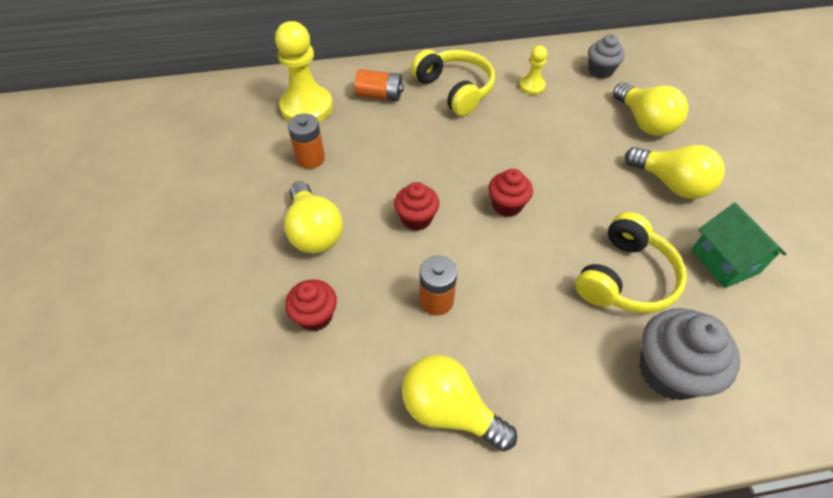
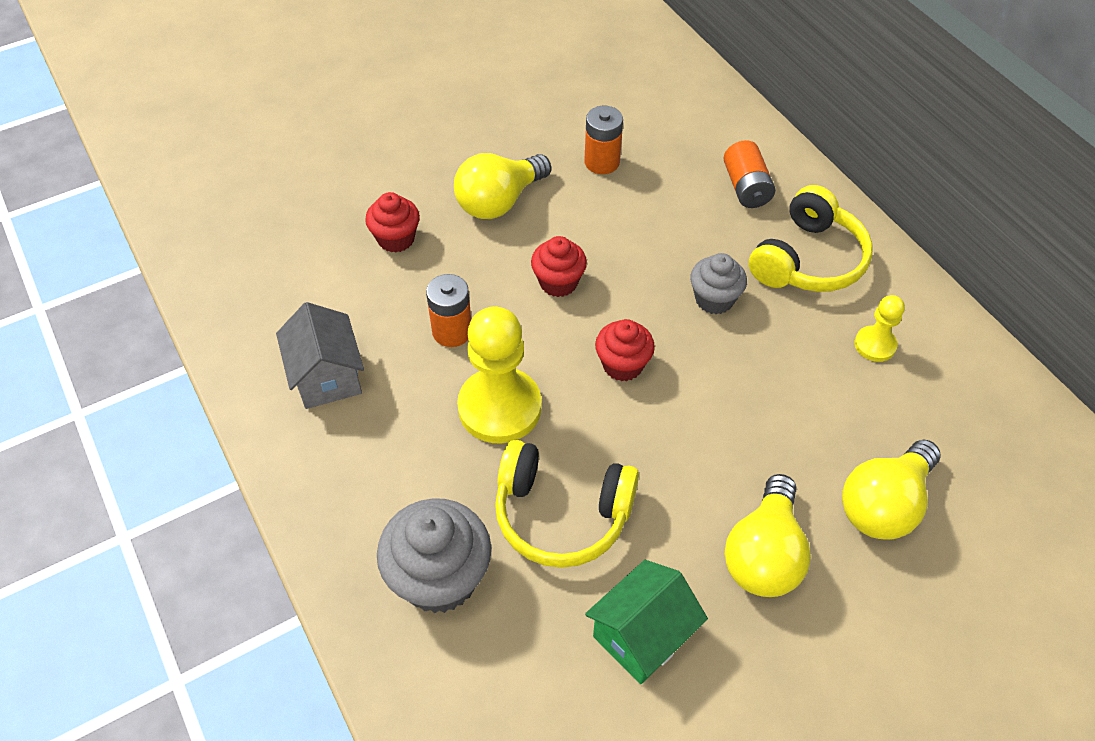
camera: 70 degrees right, 0 degrees up
(307, 107) = (683, 129): yellow pawn -> yellow pawn (499, 407)
(450, 410) = (327, 376): yellow light bulb -> grey house
(600, 71) = (974, 427): grey cupcake -> grey cupcake (714, 299)

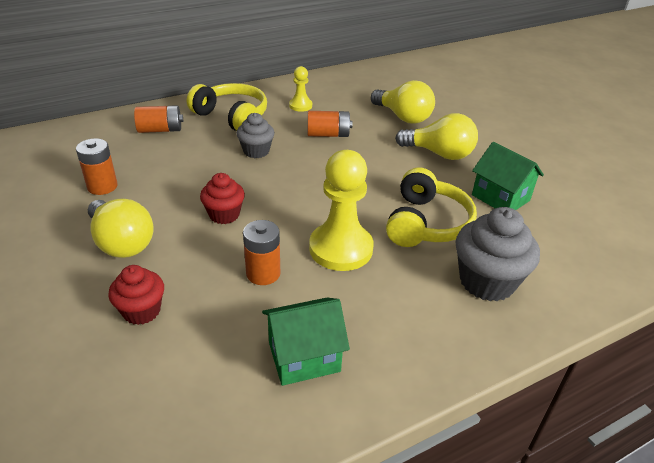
camera: 90 degrees left, 15 degrees down
(327, 376) = (304, 357): grey house -> green house
(622, 365) = (306, 191): red cupcake -> none
(786, 387) = (328, 134): none -> orange battery

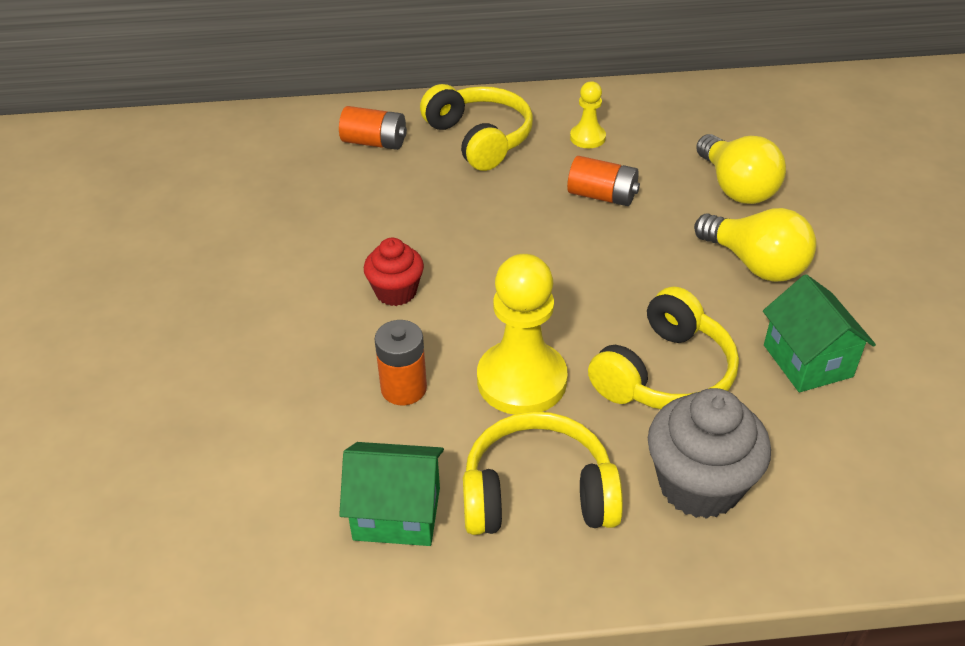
camera: 25 degrees right, 5 degrees up
(102, 186) = (267, 215): orange battery -> none
(121, 243) = (257, 301): yellow light bulb -> none
(142, 311) = (241, 398): red cupcake -> none
(256, 151) = (485, 203): grey cupcake -> none
(393, 315) = (538, 494): none -> yellow headphones

